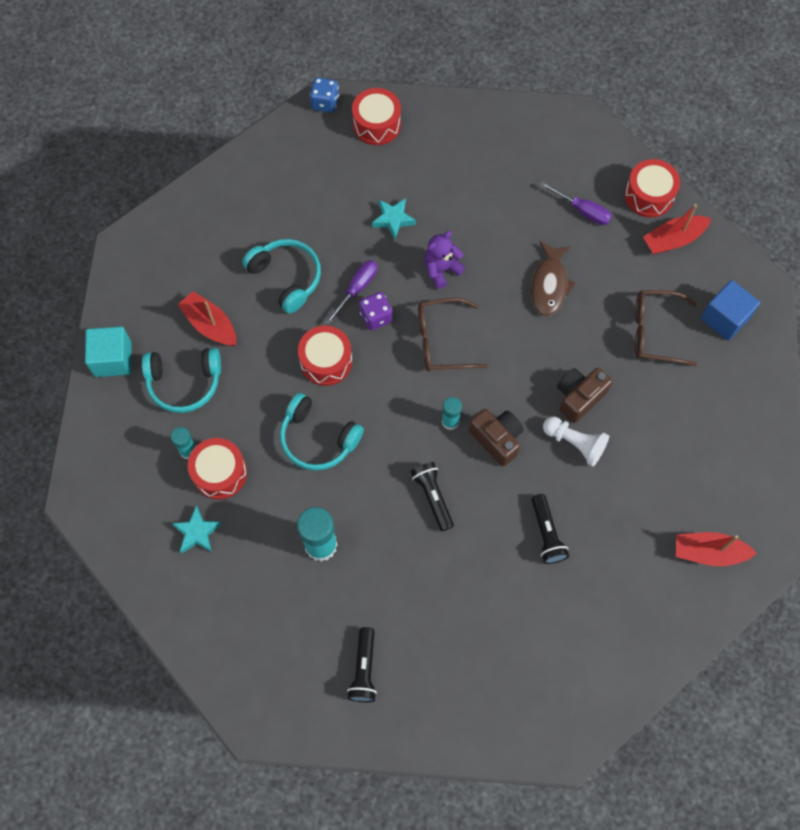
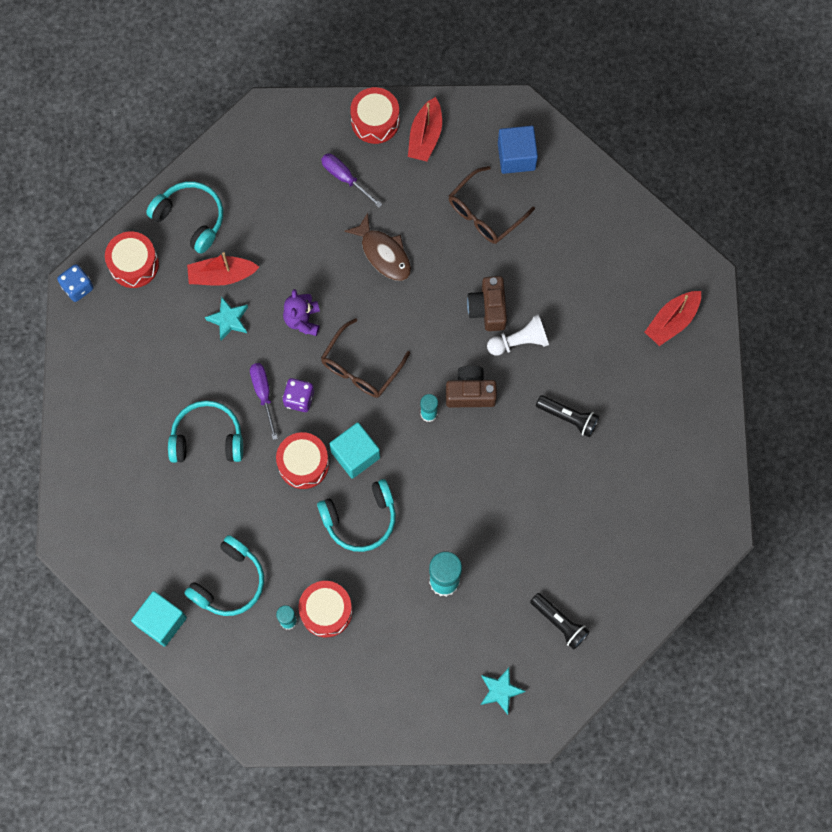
camera: 50 degrees left, 5 degrees up
(197, 532) = (359, 663): turquoise star -> turquoise star (500, 691)
(210, 325) = (197, 526): red boat -> red boat (221, 275)
(367, 393) = (355, 455): none -> turquoise cube
(433, 497) = (475, 473): black flashlight -> none
(447, 133) = (190, 219): none -> turquoise headphones
(582, 210) = (345, 178): purple screwdriver -> purple screwdriver turned 120 degrees counterclockwise

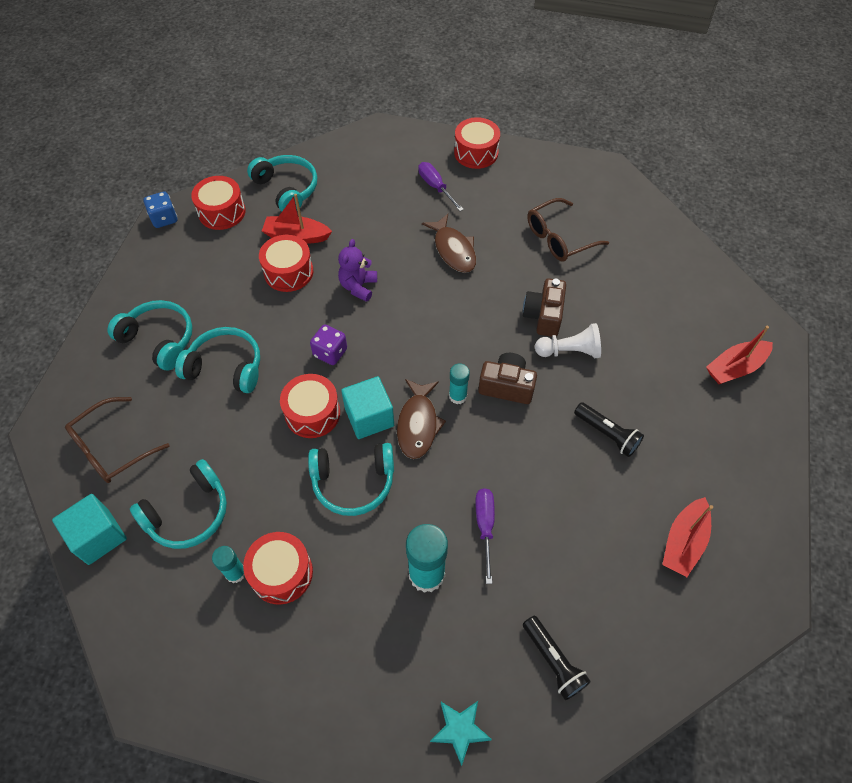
camera: 15 degrees right, 15 degrees down
(132, 426) = (159, 340): none -> turquoise headphones
(228, 320) = (288, 272): turquoise star -> red drum
(263, 394) = (296, 340): purple screwdriver -> purple screwdriver (485, 527)
(360, 367) = (401, 339): brown glasses -> brown glasses (111, 448)
(401, 451) = (418, 424): none -> brown fish
(425, 136) = (518, 171): red boat -> red boat (683, 542)
(516, 156) = (599, 201): blue cube -> none

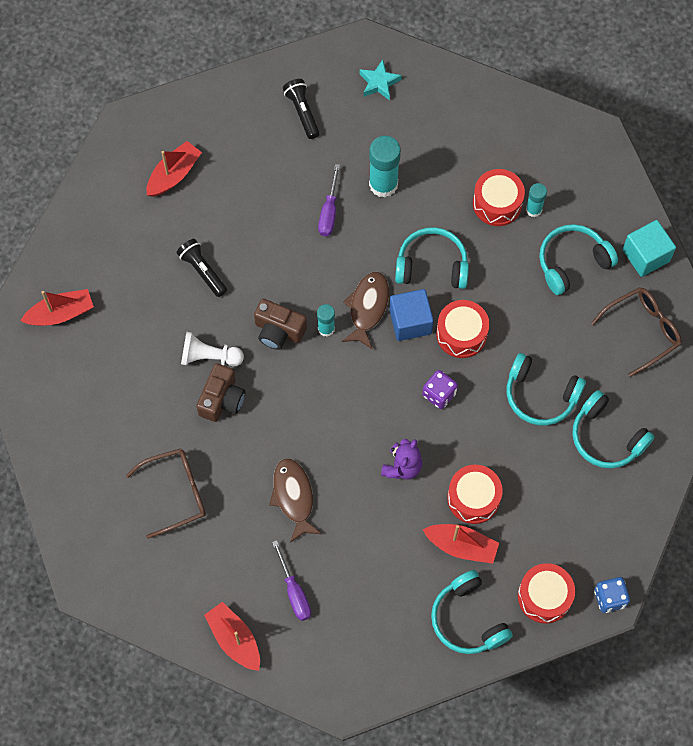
camera: 170 degrees left, 10 degrees up
(369, 417) = (410, 322): turquoise cube -> blue cube
(476, 152) = (234, 639): red drum -> red boat

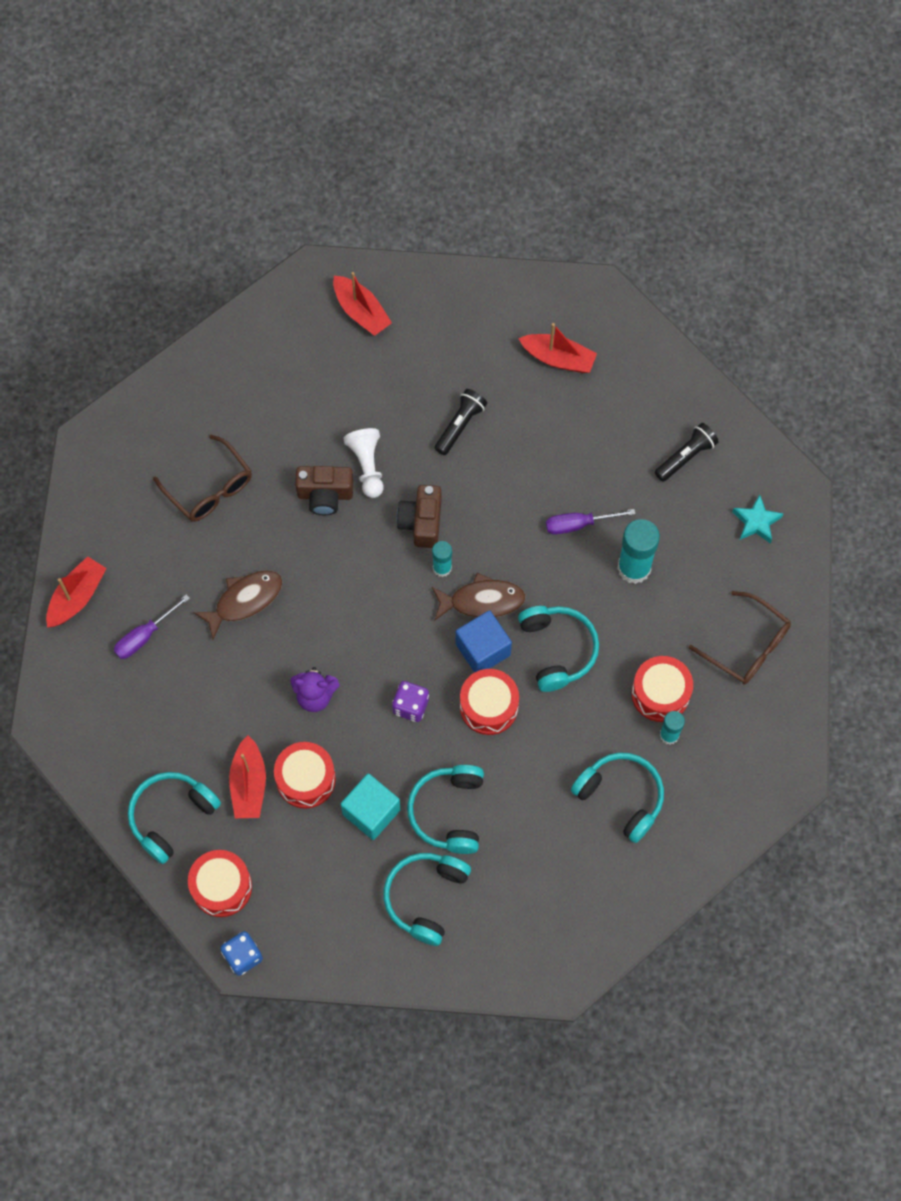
camera: 70 degrees right, 0 degrees up
(642, 331) = (568, 899): brown glasses -> brown glasses (747, 646)
(646, 255) = (662, 875): turquoise cube -> turquoise cube (371, 812)

